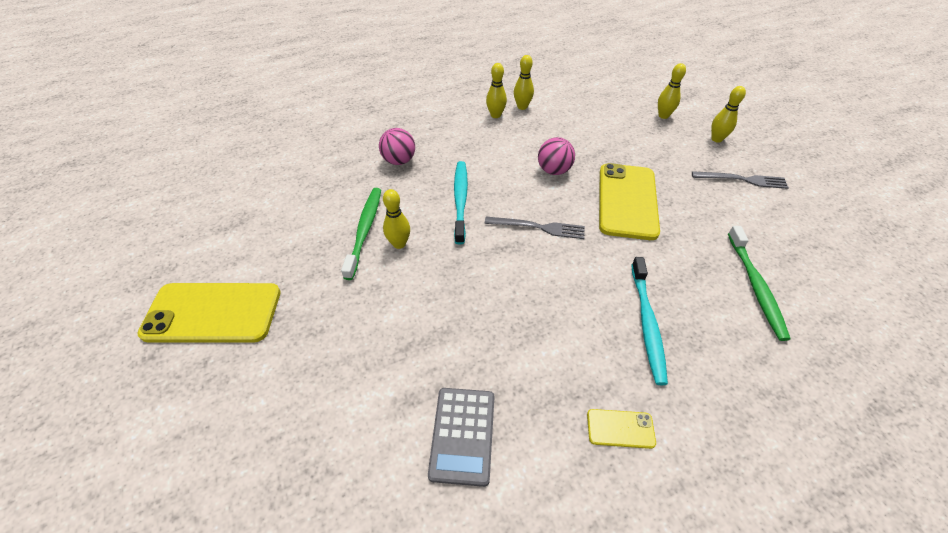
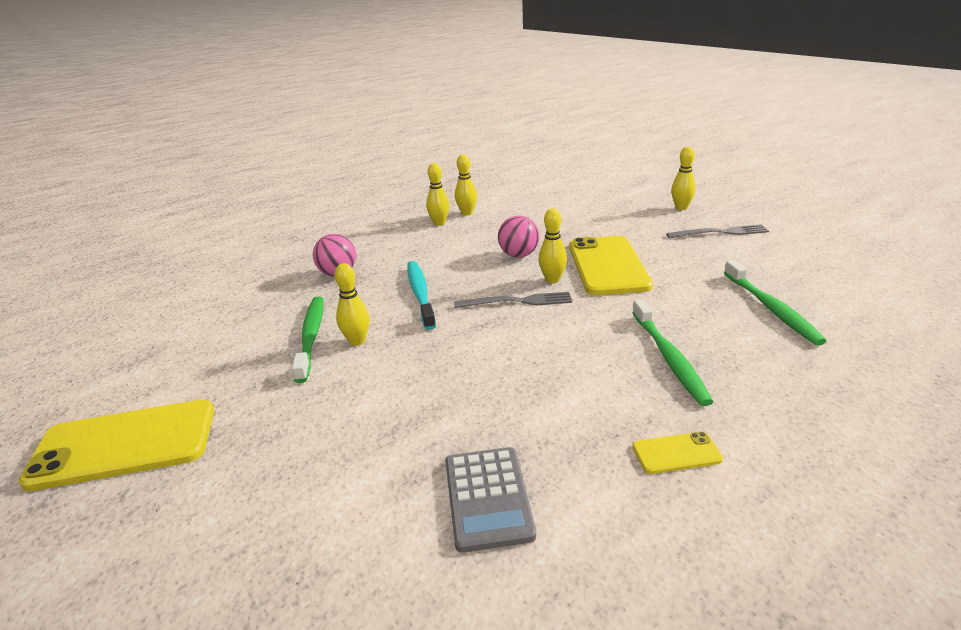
camera: 10 degrees left, 20 degrees down
(647, 324) = (669, 358): turquoise toothbrush -> green toothbrush
(663, 116) = (620, 199): yellow bowling pin -> yellow bowling pin (552, 280)

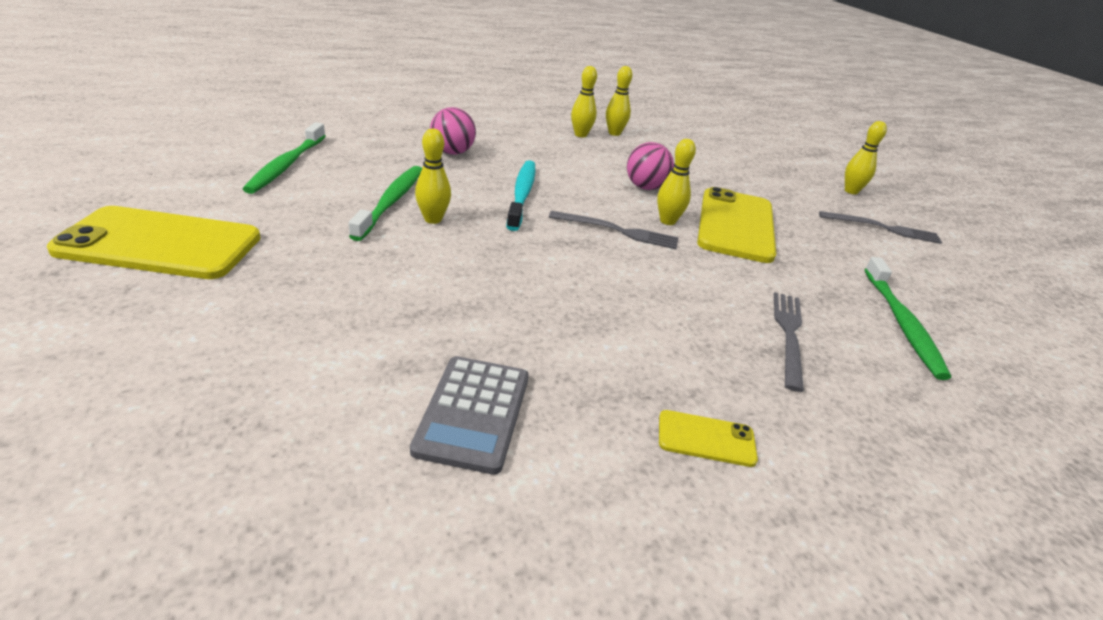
camera: 10 degrees right, 5 degrees up
(669, 358) = (753, 338): green toothbrush -> green toothbrush (286, 165)
(694, 346) = (789, 335): none -> grey fork

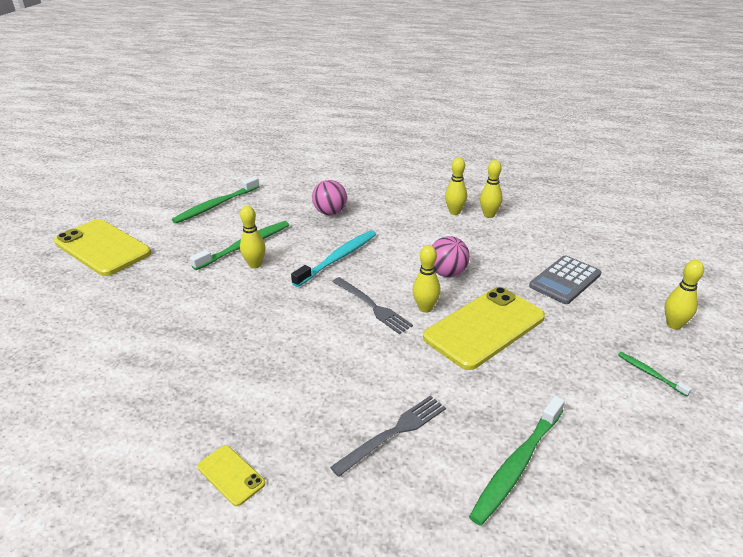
camera: 40 degrees right, 0 degrees up
(473, 413) = (129, 400): grey calculator -> grey calculator (565, 280)
(883, 228) = (650, 373): grey fork -> green toothbrush

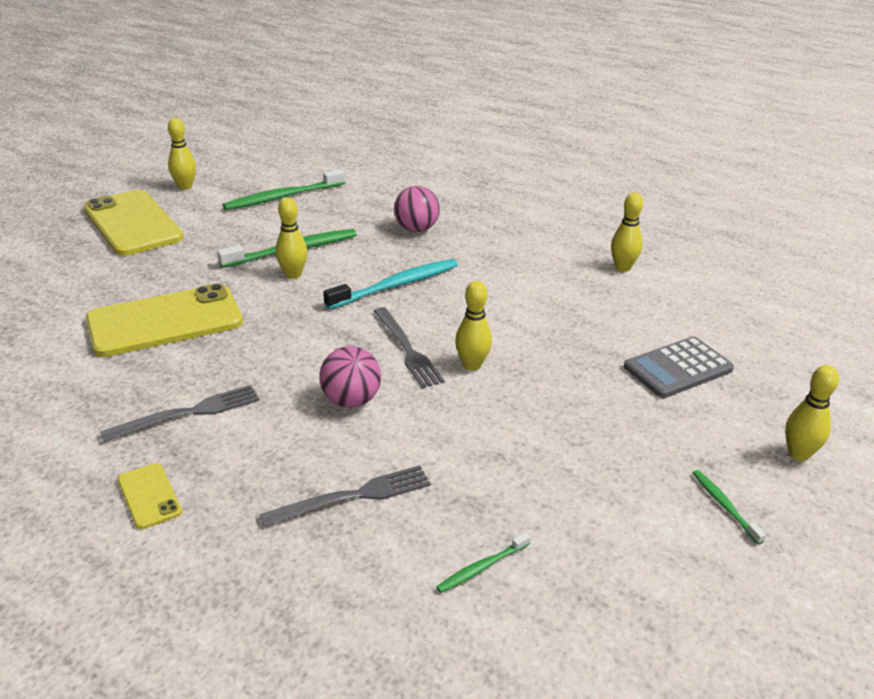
camera: 15 degrees right, 0 degrees up
(228, 396) = (188, 413): none -> grey fork
(447, 273) = (524, 329): pink ball -> pink ball (351, 400)
(454, 212) = (578, 256): yellow bowling pin -> yellow bowling pin (185, 187)
(484, 327) = (534, 403): yellow phone -> yellow phone (165, 321)
(517, 465) = (481, 568): green toothbrush -> green toothbrush, size x0.50

